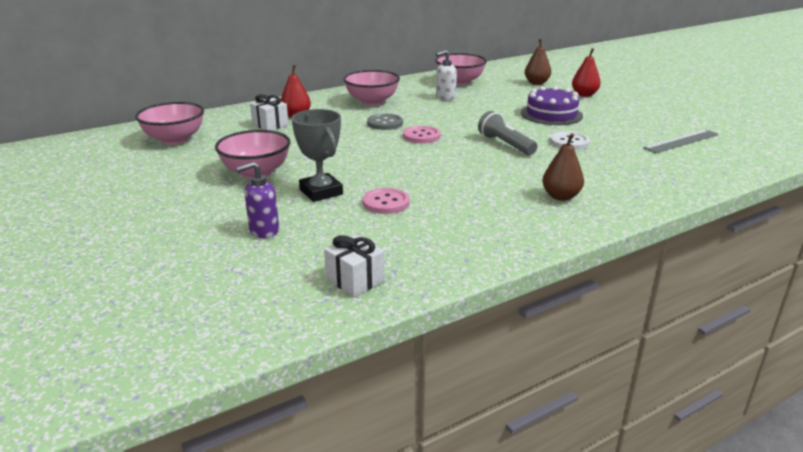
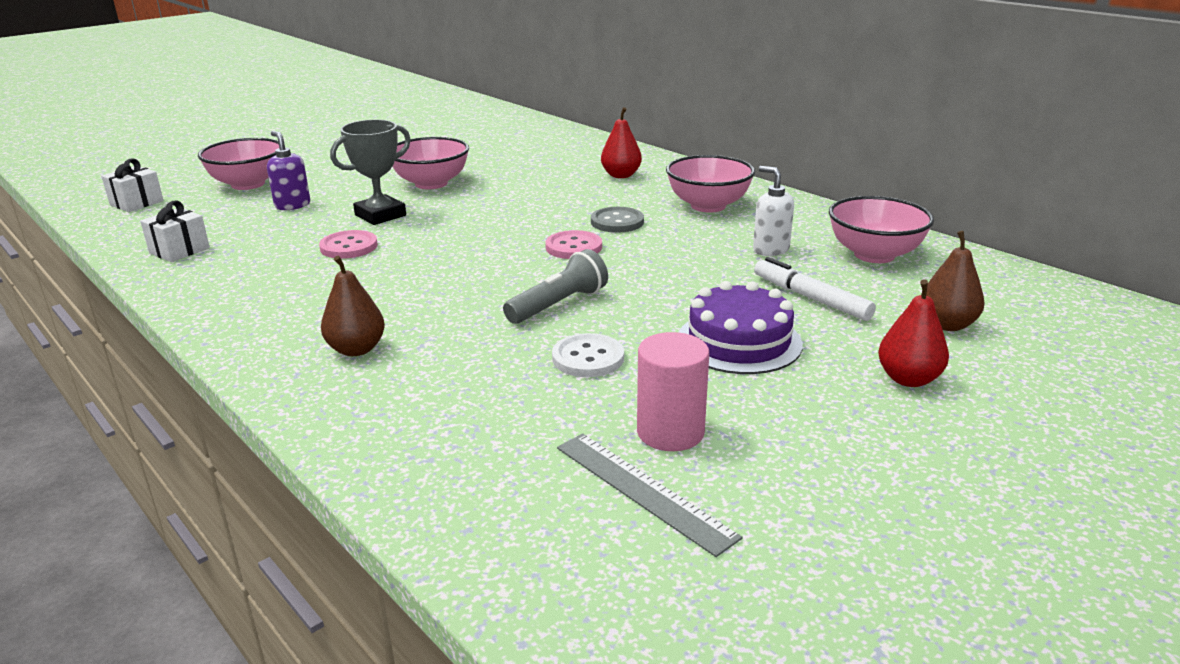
camera: 80 degrees right, 0 degrees up
(174, 140) = (518, 141): pink bowl -> pink bowl (248, 184)
(270, 125) = (581, 169): white gift -> white gift (136, 203)
(507, 98) = (811, 298): none -> white marker
(635, 133) = (670, 432): none -> pink cylinder

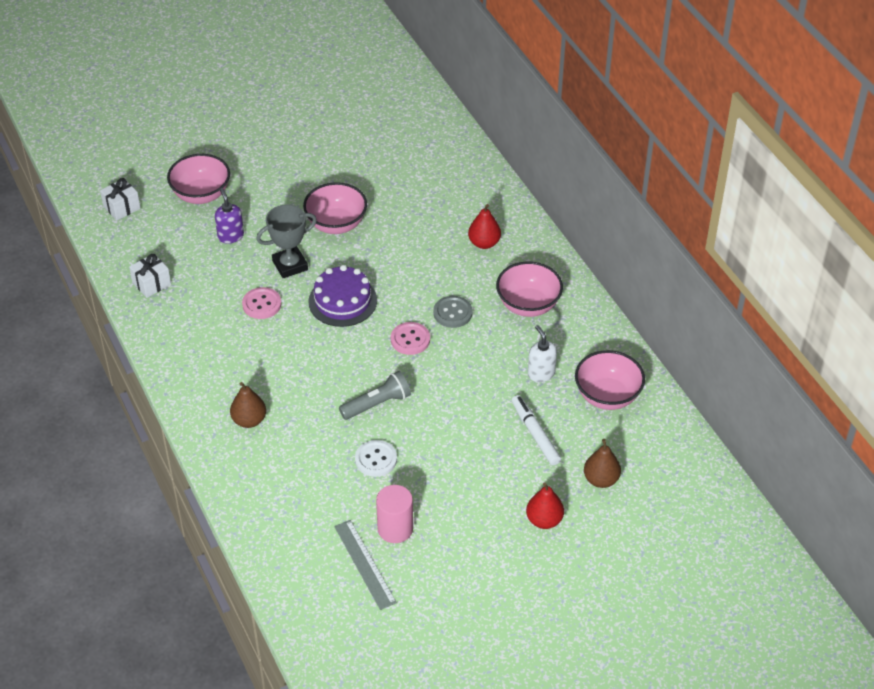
camera: 15 degrees right, 20 degrees up
(739, 341) = (468, 465): purple cake -> purple cake (342, 301)

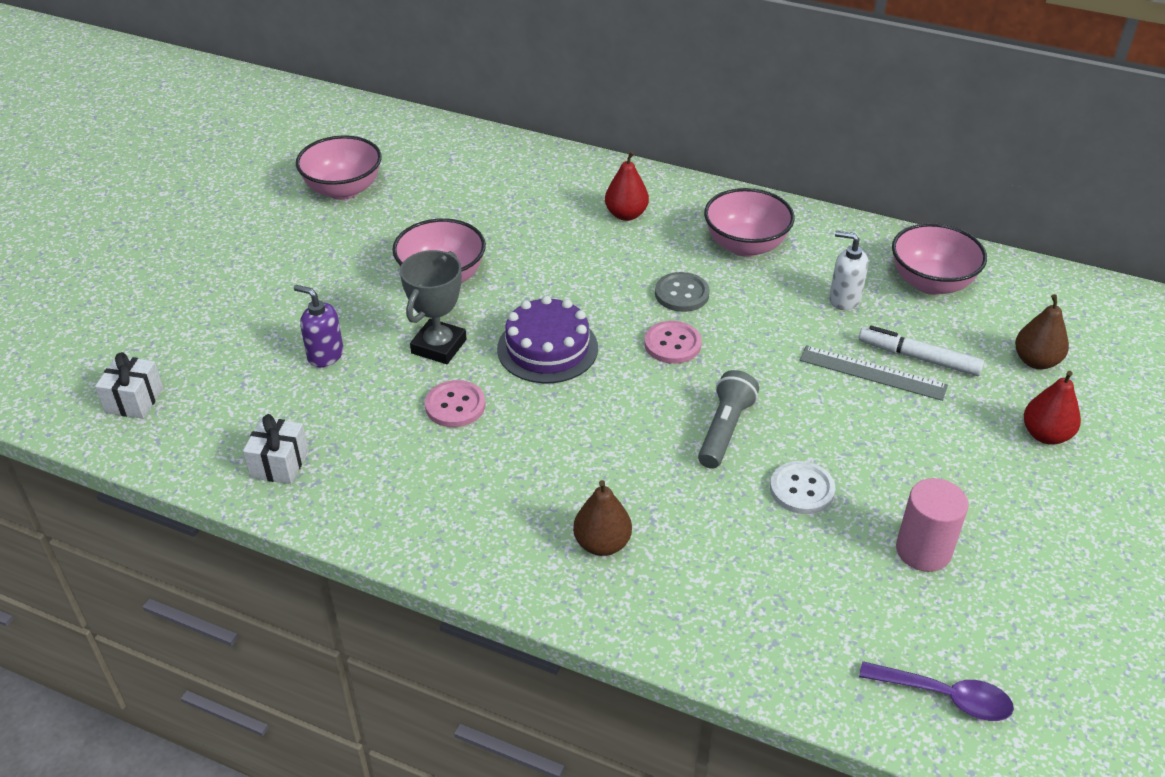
camera: 40 degrees left, 5 degrees down
(201, 195) = (233, 332): pink bowl -> pink bowl (343, 190)
(315, 595) = (945, 696): none -> purple spoon
(365, 564) = (947, 615): grey ruler -> grey ruler (872, 373)

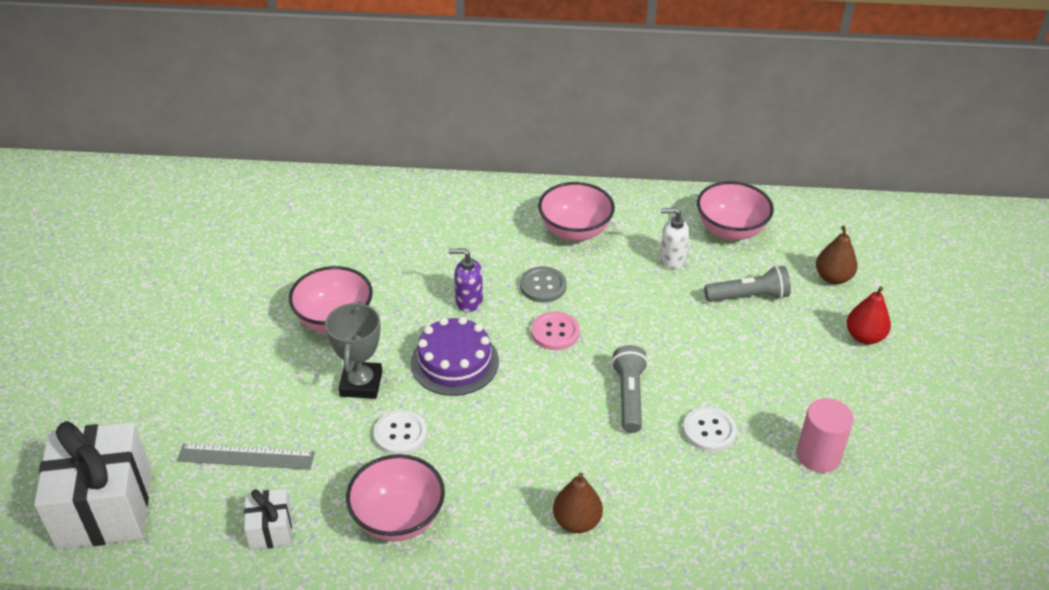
camera: 20 degrees left, 0 degrees up
(134, 400) = (105, 507): white gift -> white gift, size x2.10
(325, 355) = (263, 418): purple soap dispenser -> purple soap dispenser (468, 301)
(343, 190) = (205, 257): pink bowl -> pink bowl (398, 518)
(455, 406) = (400, 434): pink button -> white button
(626, 214) = (465, 225): red pear -> none
(872, 373) = (719, 318): grey ruler -> grey ruler (246, 456)
(919, 358) = (748, 296): white marker -> grey flashlight
(945, 696) = (882, 568): purple spoon -> none

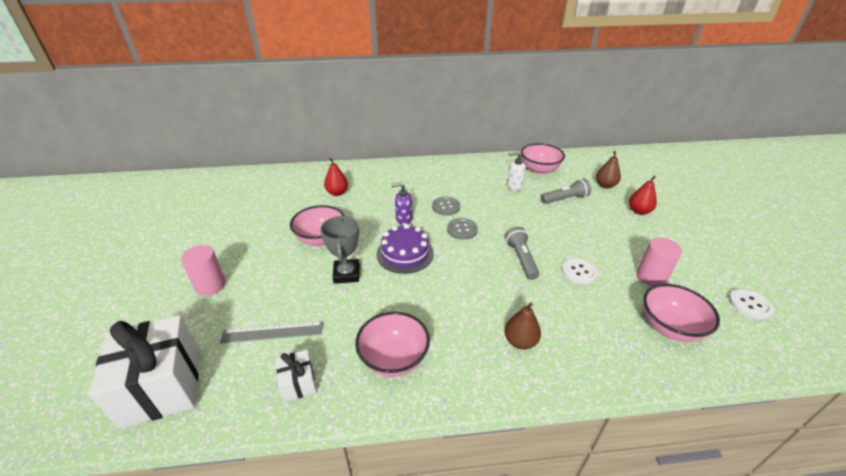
camera: 10 degrees left, 5 degrees down
(169, 374) = (210, 285): none -> pink cylinder
(375, 235) = (337, 193): none -> red pear
(400, 434) = (381, 301): white button -> white button (749, 305)
(555, 332) = (462, 230): pink button -> grey button
(575, 231) = (454, 179): pink bowl -> pink bowl (669, 328)

